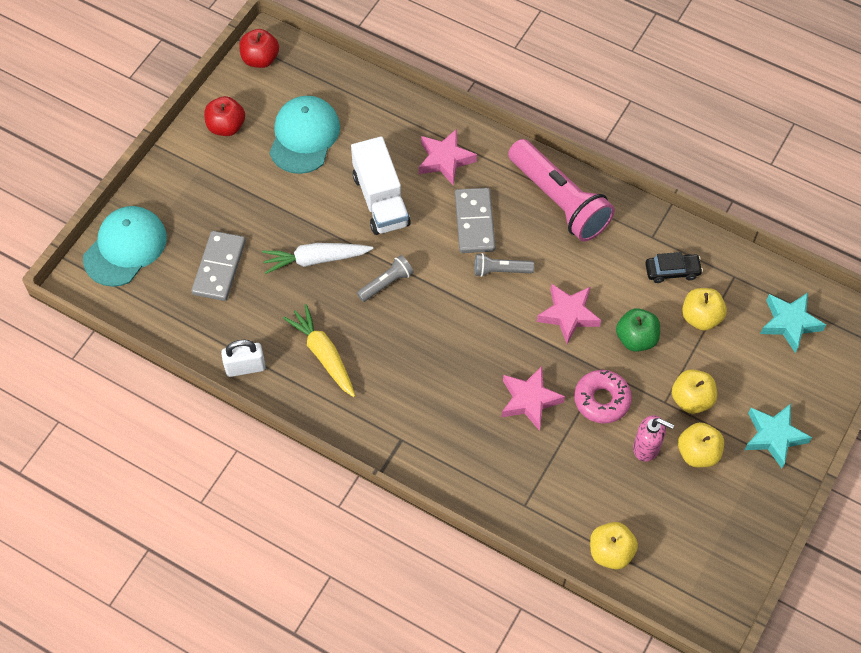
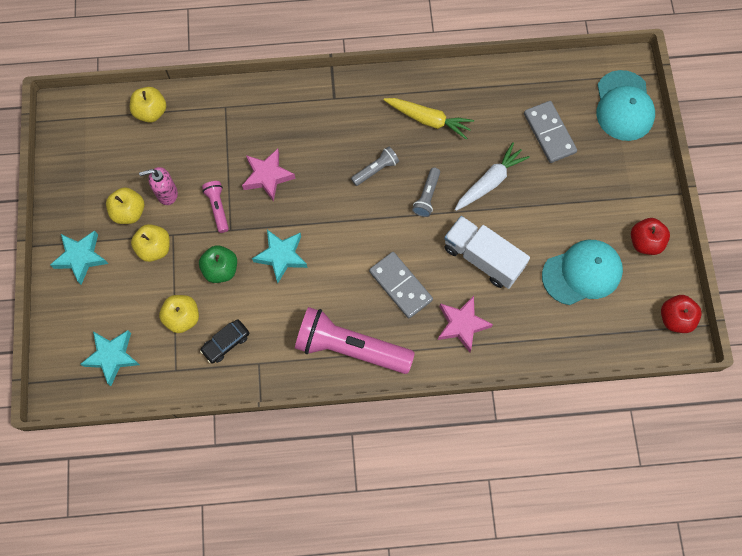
camera: 145 degrees right, 10 degrees up
(245, 367) = (471, 79): white padlock -> none
(304, 136) = (582, 273): turquoise cap -> turquoise cap turned 90 degrees counterclockwise
(500, 270) = (354, 259): grey flashlight -> grey flashlight (376, 170)
(568, 315) = (281, 256): pink star -> turquoise star
(602, 400) = (218, 208): pink donut -> pink flashlight

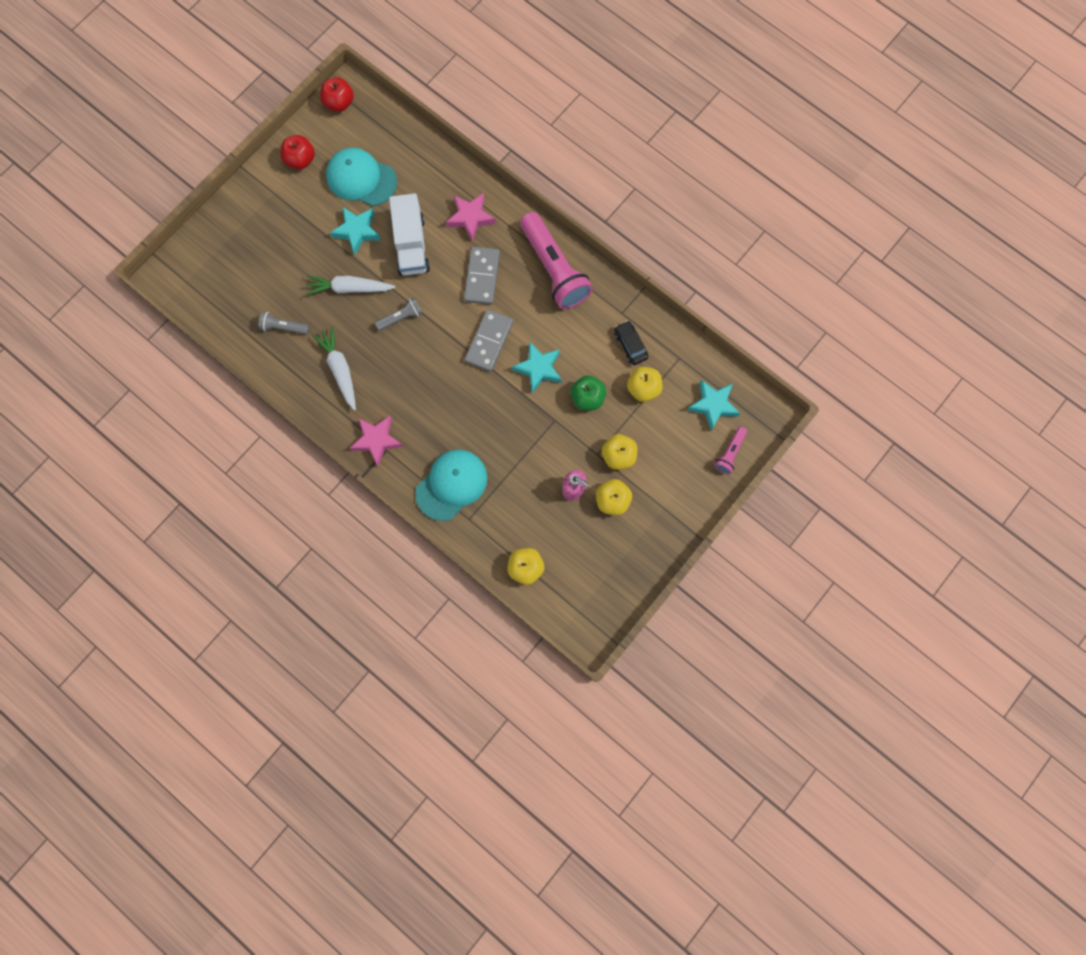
camera: 135 degrees left, 5 degrees up
(81, 257) = (675, 497): turquoise star -> turquoise star (357, 231)
(218, 208) = (548, 444): pink flashlight -> pink flashlight (730, 453)
(226, 343) = (630, 345): black car -> black car turned 120 degrees counterclockwise
(267, 176) = (491, 435): pink star -> pink star (376, 440)
(376, 170) = (414, 368): grey flashlight -> grey flashlight (284, 327)
(428, 120) = (340, 370): yellow carrot -> white carrot
(549, 133) = (273, 282): grey domino -> grey domino (489, 341)
(624, 106) = (202, 253): turquoise cap -> turquoise cap (451, 485)

